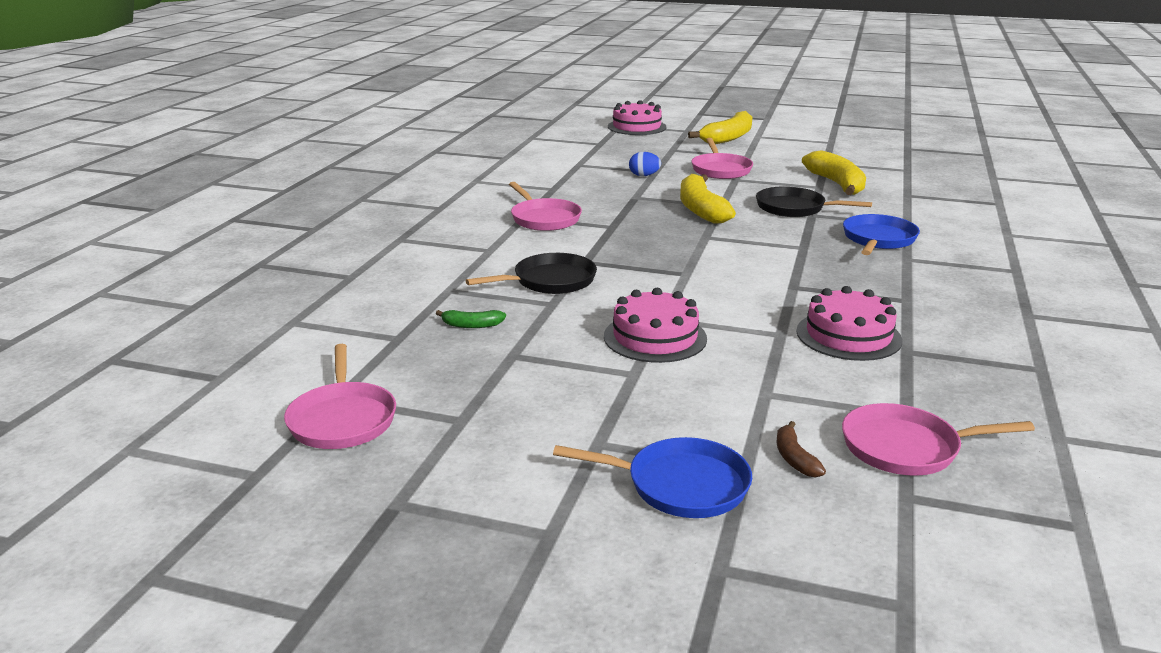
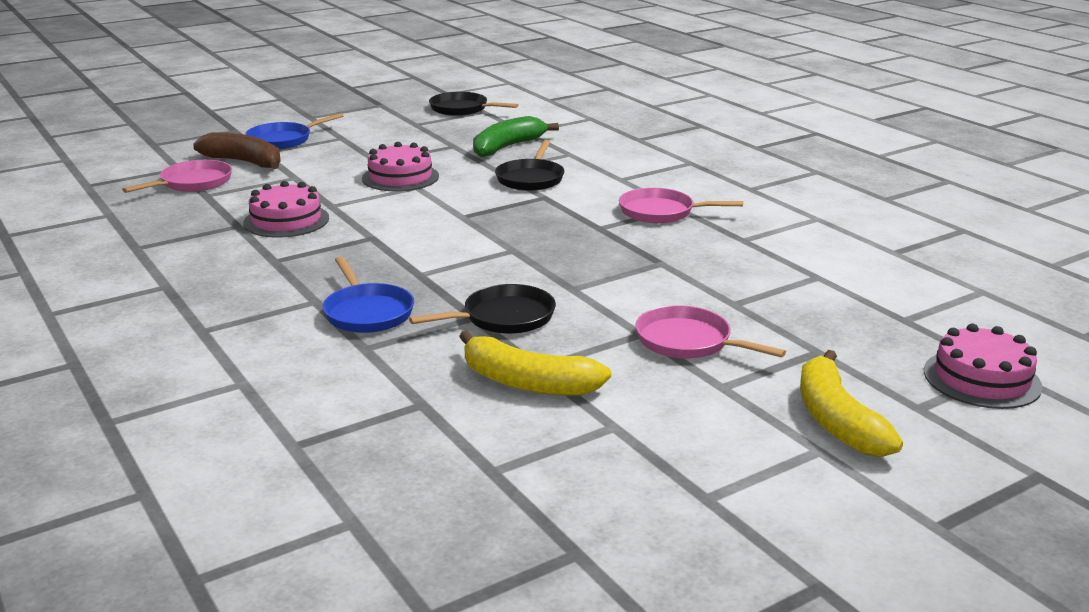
camera: 130 degrees right, 0 degrees up
(342, 419) = (462, 109): pink pan -> black pan
(471, 325) = (507, 147): green banana -> green banana, size x2.16
(644, 175) = (727, 293): blue egg -> none
(701, 209) = (578, 275): yellow banana -> none
(794, 458) = (245, 162): brown banana -> brown banana, size x2.16

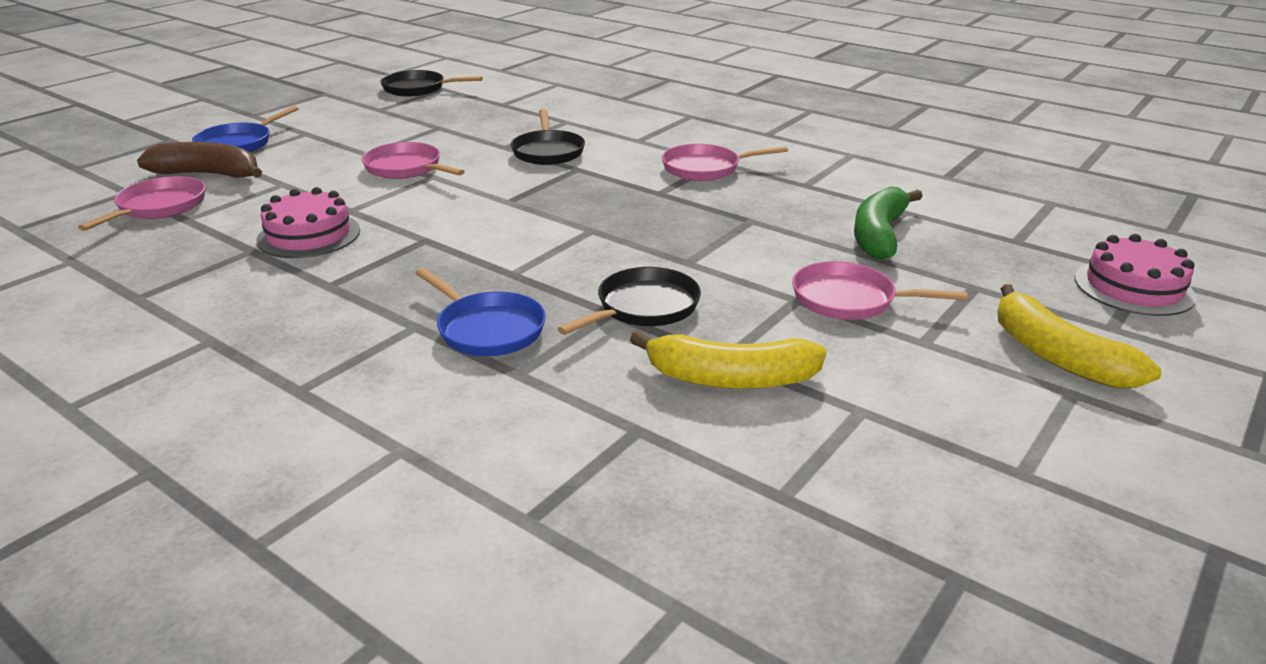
camera: 20 degrees left, 5 degrees up
(400, 177) = (406, 168): pink cake -> pink pan
(507, 147) = (497, 122): green banana -> green banana (879, 235)

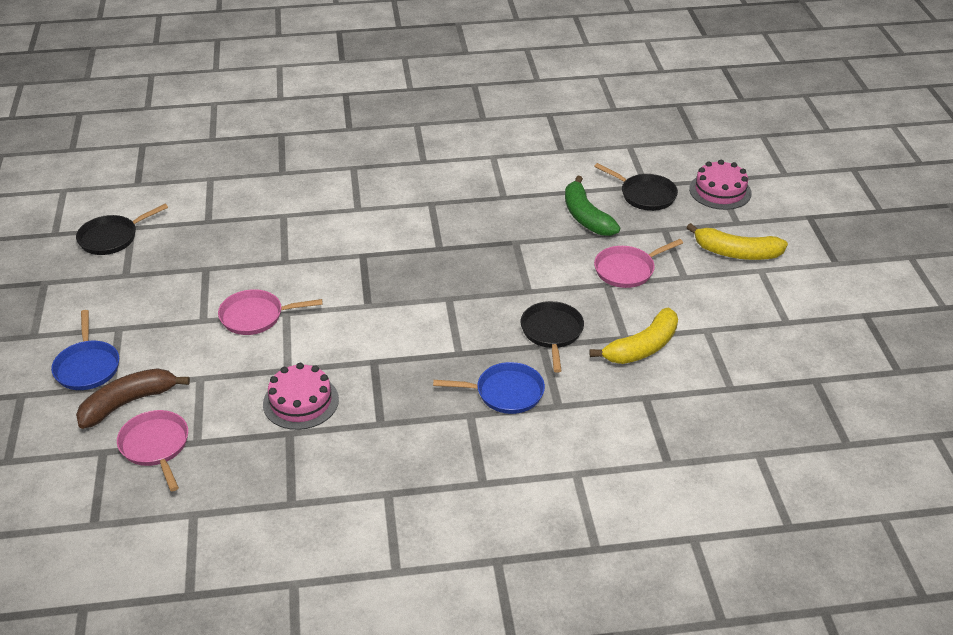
camera: 45 degrees left, 10 degrees up
(548, 151) = (319, 250): black pan -> black pan (645, 195)
(705, 168) = (433, 213): pink pan -> none

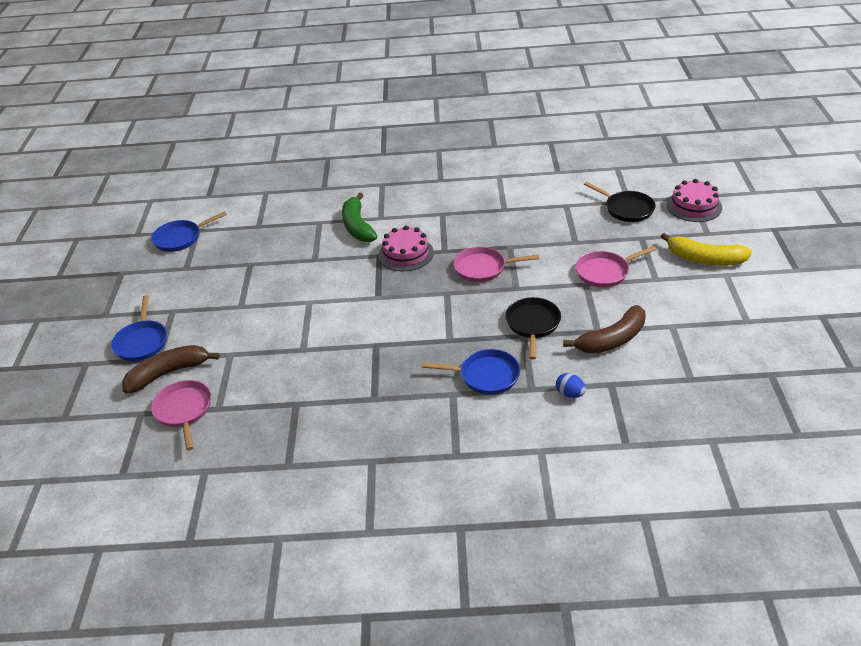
camera: 10 degrees right, 0 degrees up
(112, 238) = (180, 238): black pan -> blue pan
(256, 316) = (284, 304): pink pan -> pink pan (483, 268)
(301, 402) = (309, 377): pink cake -> pink cake (406, 254)
(586, 217) = (573, 226): green banana -> green banana (357, 226)
(601, 409) = (570, 394): none -> blue egg
(642, 347) = (612, 340): yellow banana -> brown banana

